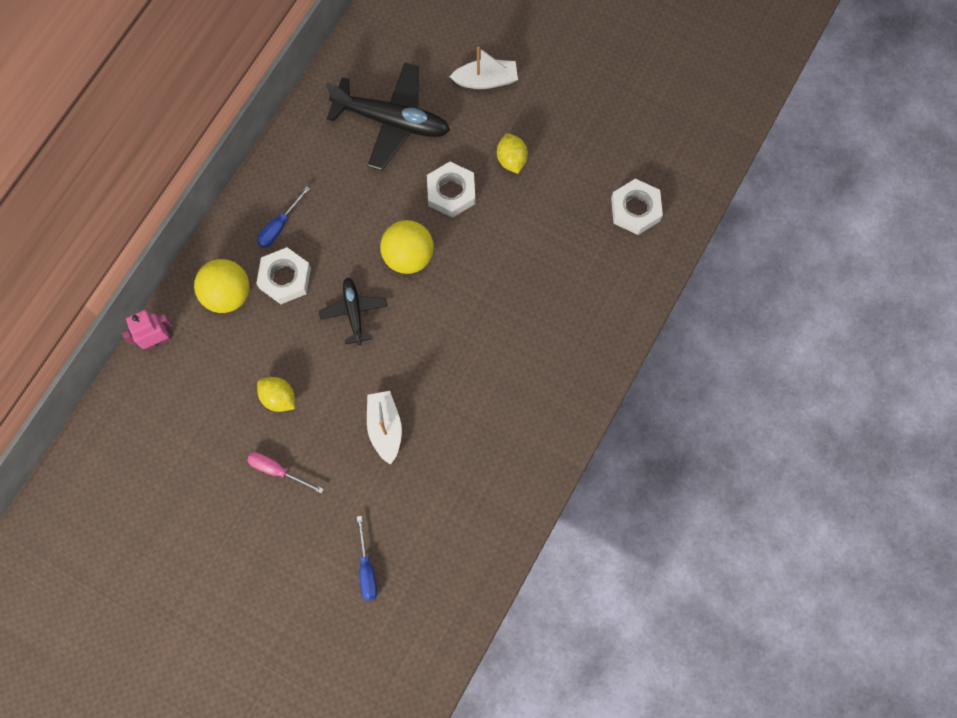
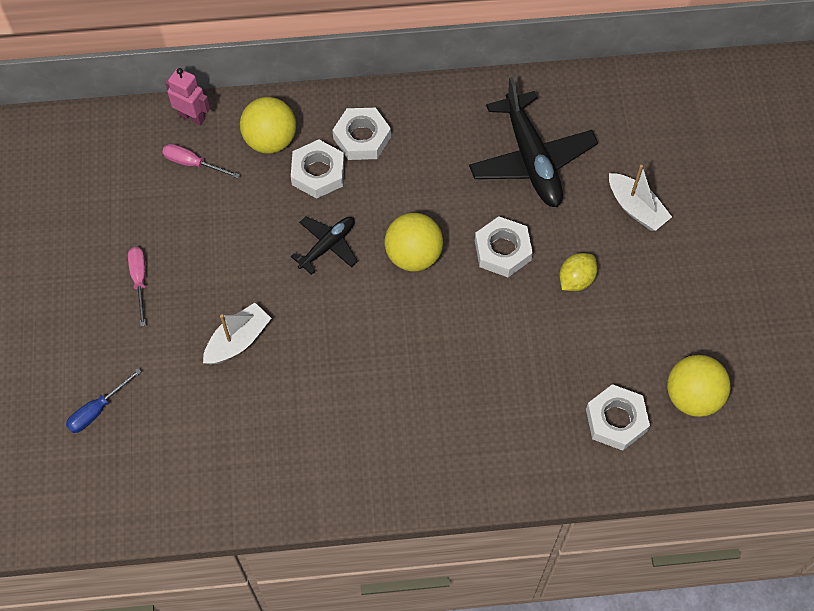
camera: 55 degrees right, 10 degrees down
(202, 366) = (193, 163): none -> pink screwdriver
(279, 226) = (362, 138): blue screwdriver -> white nut
(279, 398) = (206, 239): yellow lemon -> none
(653, 149) = (692, 397): none -> yellow ball

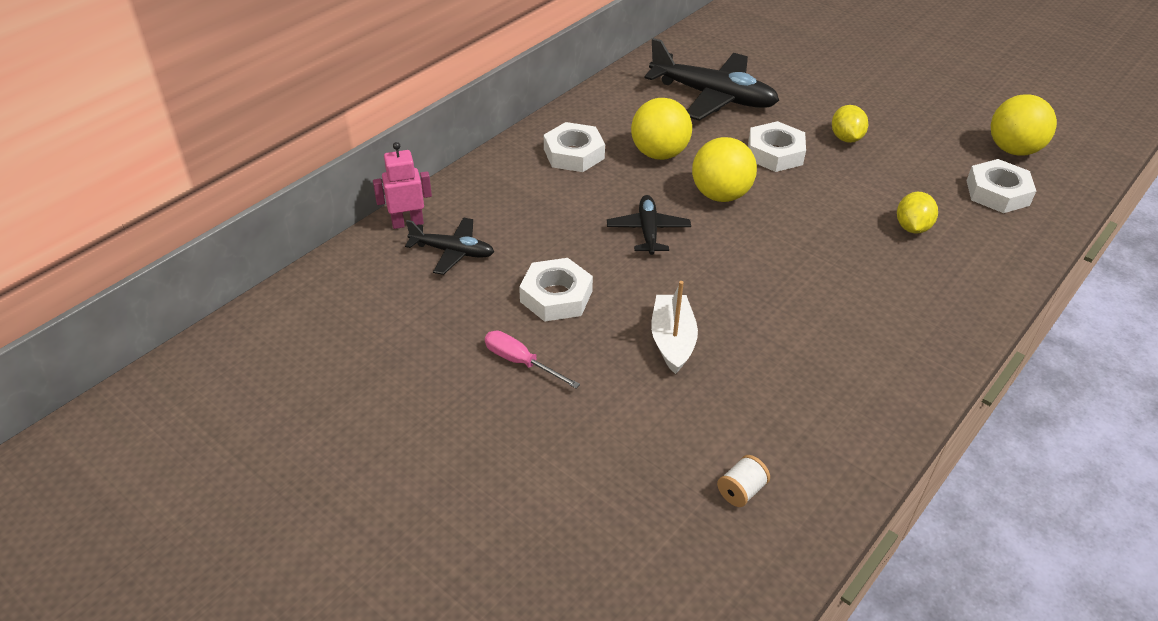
camera: 45 degrees left, 20 degrees down
(97, 410) = (624, 491): blue screwdriver -> none
(153, 465) = (741, 491): none -> white spool
(193, 163) = (453, 251): pink screwdriver -> black plane
(270, 140) = (501, 197): yellow ball -> yellow ball (659, 154)
(318, 173) = (571, 193): white nut -> white nut (556, 296)
(506, 393) = (912, 227): none -> yellow lemon
(636, 208) = (818, 82): white boat -> none

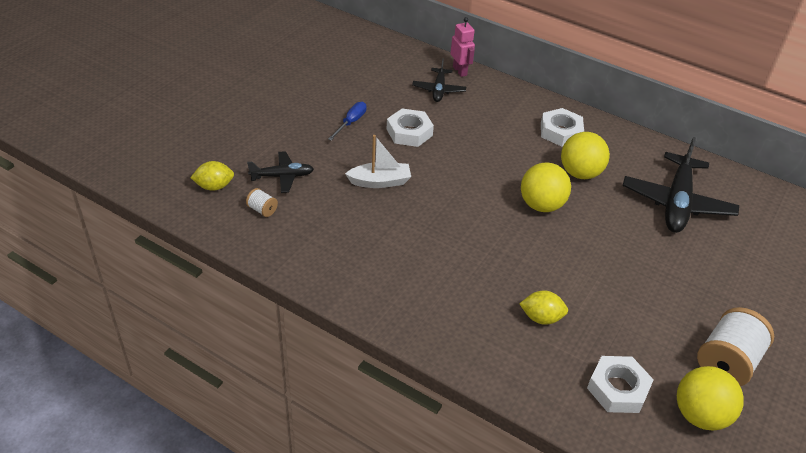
camera: 80 degrees right, 0 degrees up
(520, 362) = (351, 122): pink screwdriver -> blue screwdriver
(648, 231) = (486, 169): black plane -> black plane (282, 176)
(775, 153) = (611, 238): white nut -> none
(846, 138) = (656, 285): yellow lemon -> yellow lemon (214, 186)
(942, 119) = (726, 362): none -> white spool

